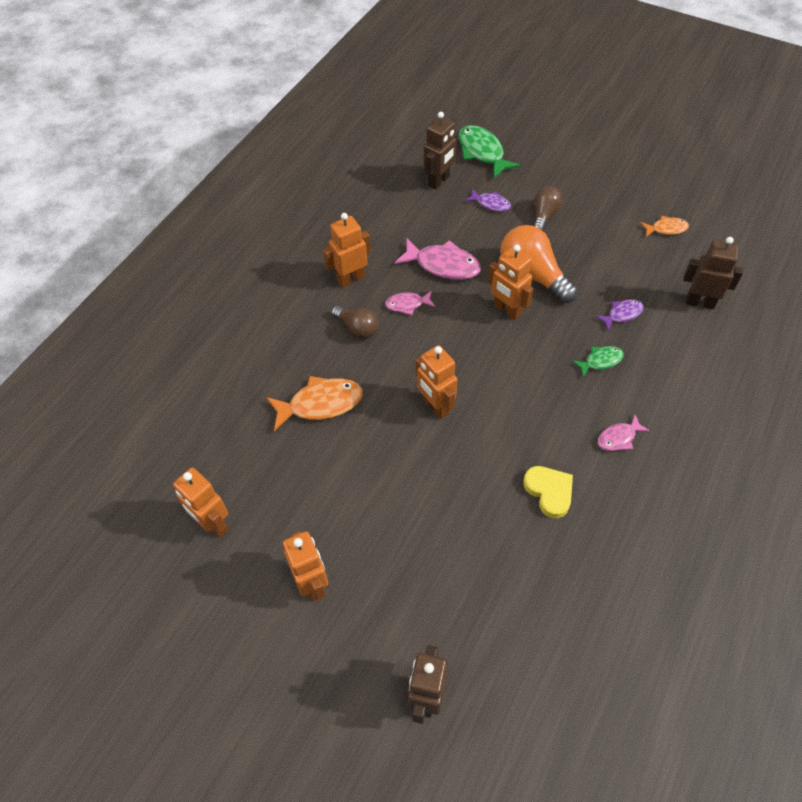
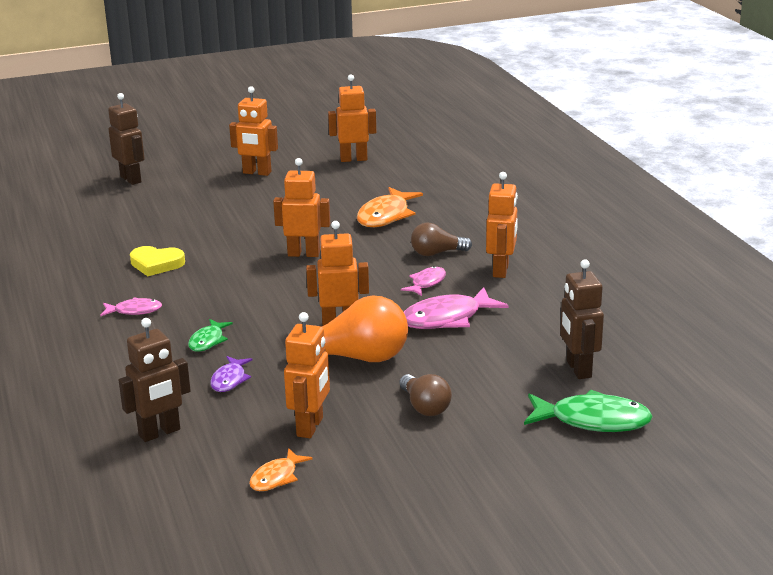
camera: 130 degrees right, 30 degrees down
(490, 204) = (494, 383): purple fish -> none
(616, 246) = (310, 427): none -> orange robot
(618, 438) = (134, 311): pink fish -> pink fish turned 75 degrees clockwise

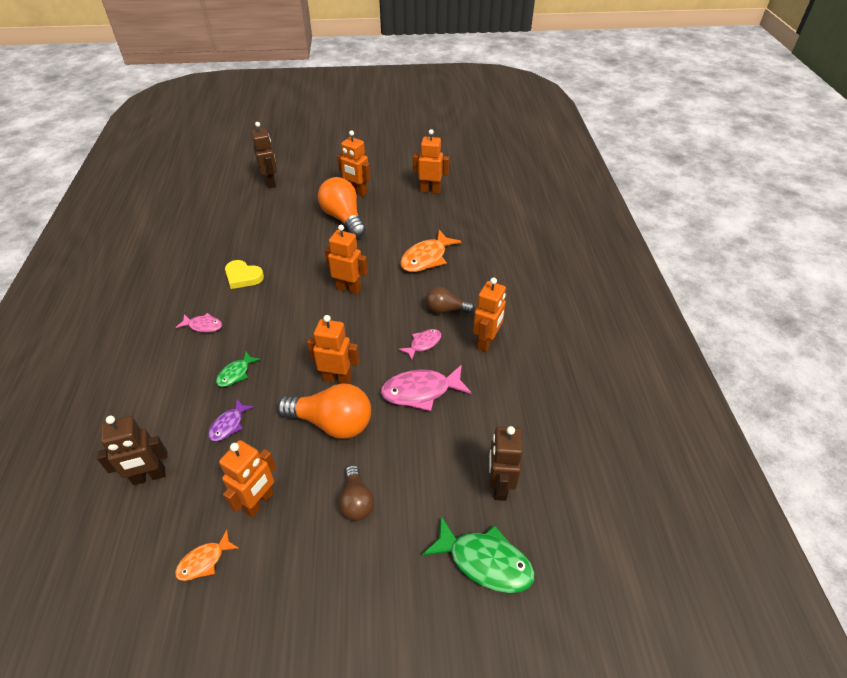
camera: 15 degrees right, 20 degrees up
(255, 197) = (343, 218): none -> orange light bulb

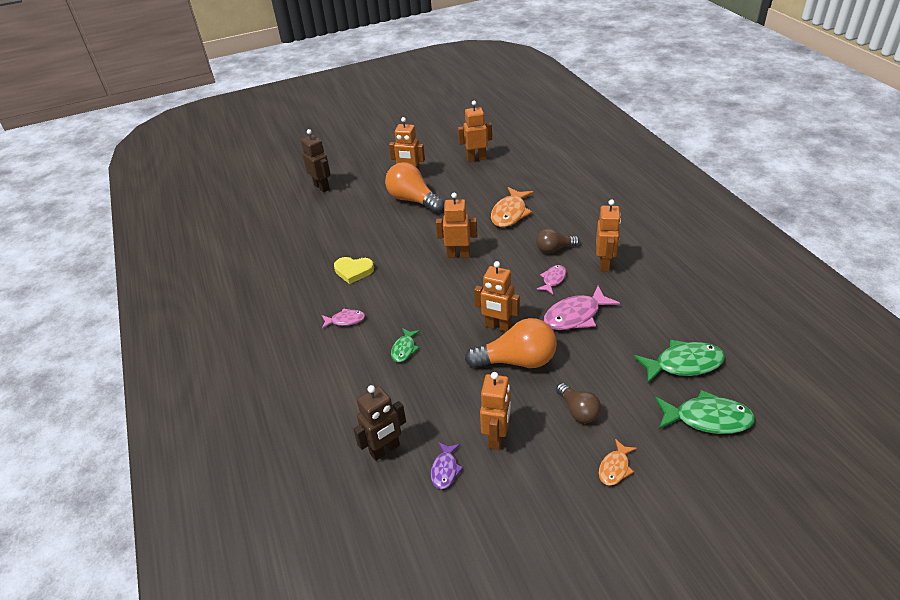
camera: 15 degrees left, 5 degrees down
(204, 561) = (481, 494): orange fish -> orange fish (615, 468)
(228, 425) = (427, 389): purple fish -> purple fish (445, 469)
(337, 378) = (498, 326): orange robot -> orange robot turned 150 degrees counterclockwise
(499, 486) = (684, 364): brown robot -> green fish

